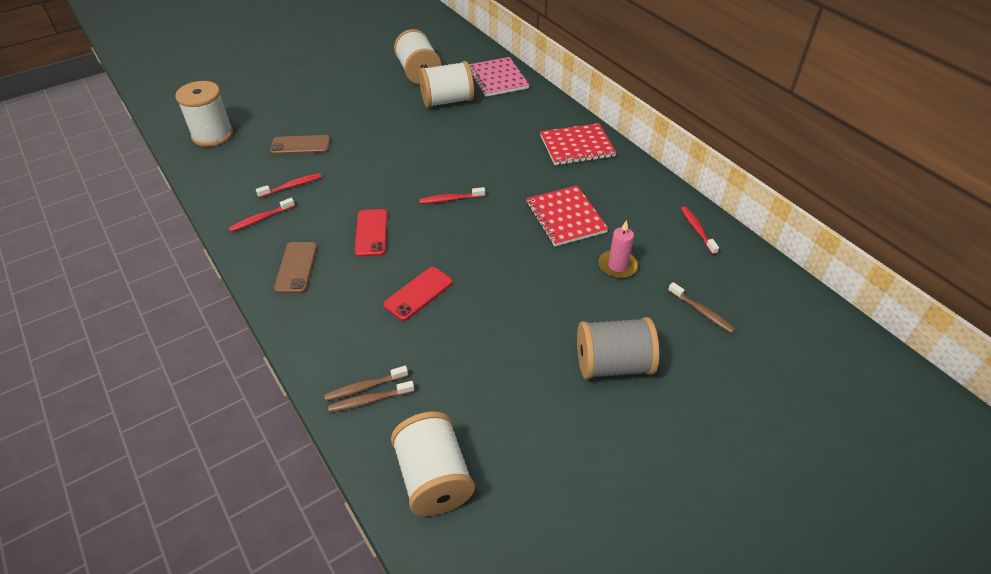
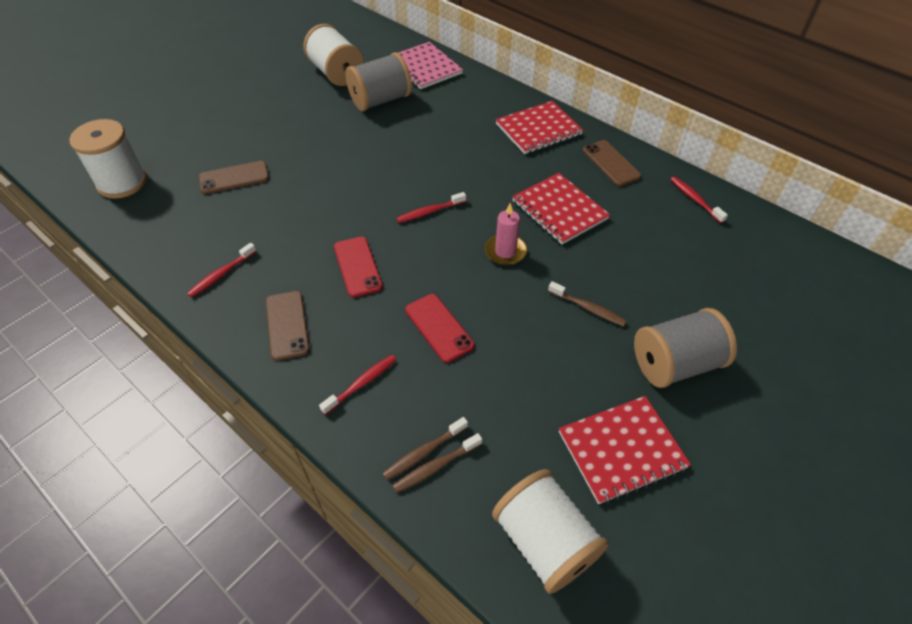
camera: 15 degrees left, 5 degrees up
(292, 186) = (243, 228): red toothbrush -> red toothbrush (362, 383)
(418, 293) = (439, 327): red phone -> red phone turned 60 degrees counterclockwise
(447, 101) = (380, 100): white spool -> grey spool
(532, 423) = (622, 450): none -> red notebook
(617, 266) = (634, 253): pink candle -> pink candle (505, 251)
(631, 186) = (611, 163): none -> brown phone
(702, 312) = (737, 287): brown toothbrush -> brown toothbrush (588, 308)

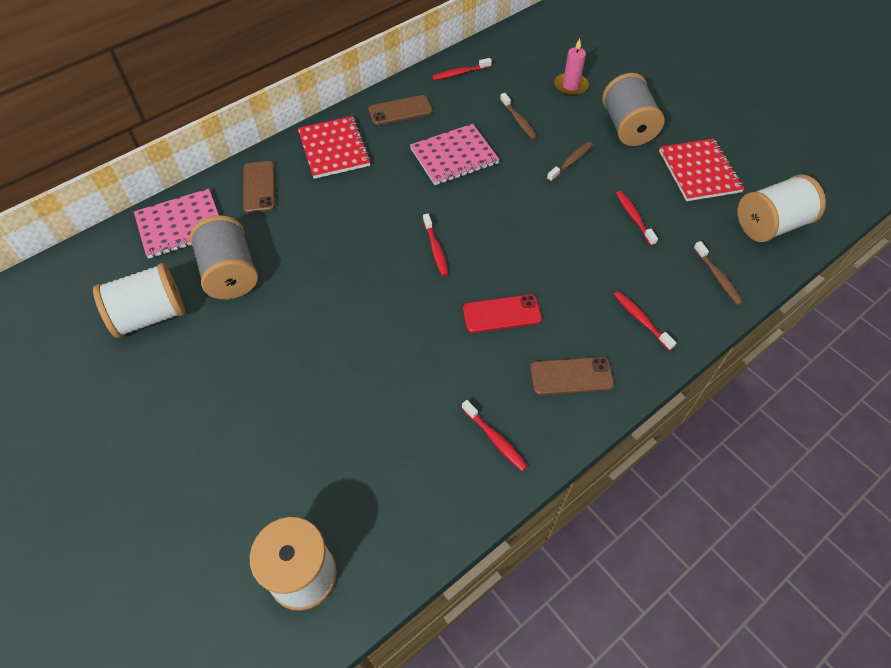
camera: 80 degrees left, 5 degrees up
(234, 178) = (332, 432): brown phone -> brown phone (259, 187)
(423, 452) = (706, 283): brown toothbrush -> brown toothbrush (518, 121)
(439, 327) = (583, 259): red phone -> none
(505, 251) = (500, 201): pink candle -> pink candle (570, 86)
(514, 374) = (634, 217): none -> red toothbrush
(559, 210) = (454, 156): red notebook -> pink notebook

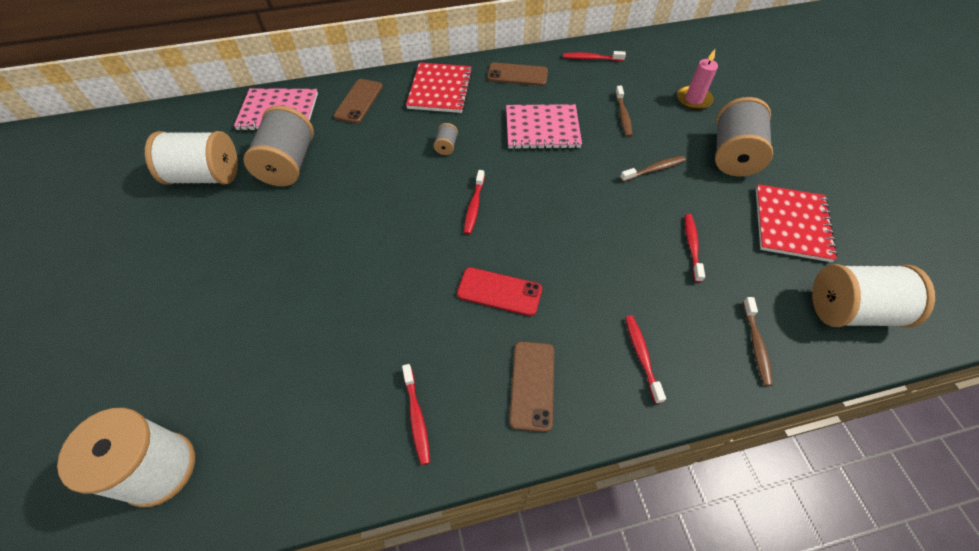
camera: 25 degrees right, 0 degrees up
(375, 203) = (446, 146): none -> grey spool
(571, 376) = (532, 385): brown phone -> brown phone turned 75 degrees clockwise

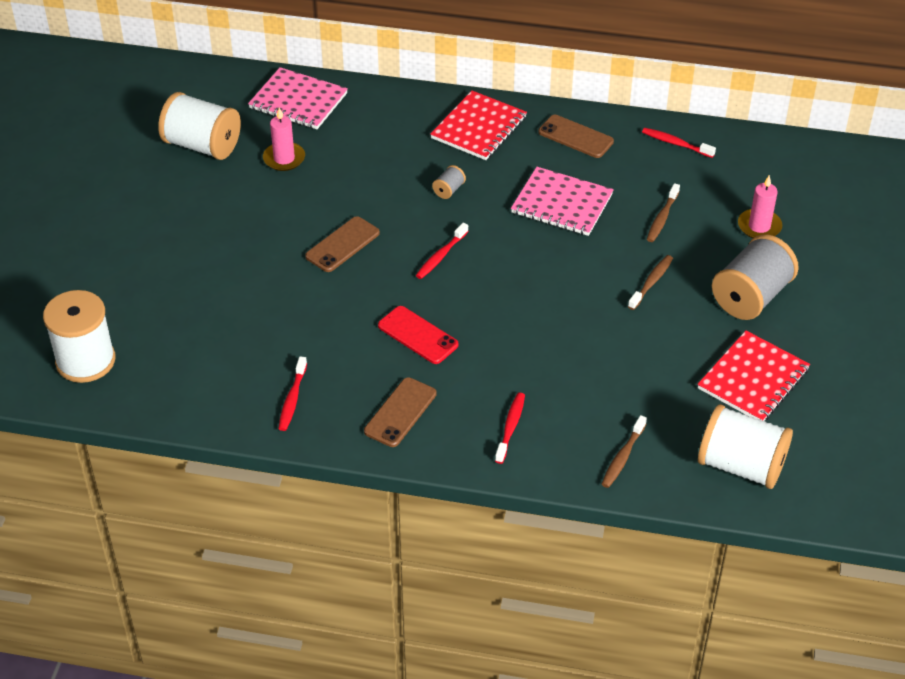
camera: 25 degrees right, 10 degrees down
(288, 164) = (284, 158): grey spool -> pink candle
(359, 101) = (385, 115): brown phone -> brown phone (342, 245)
(654, 169) = (651, 282): brown toothbrush -> brown toothbrush turned 60 degrees counterclockwise
(692, 246) = (631, 362): red toothbrush -> none

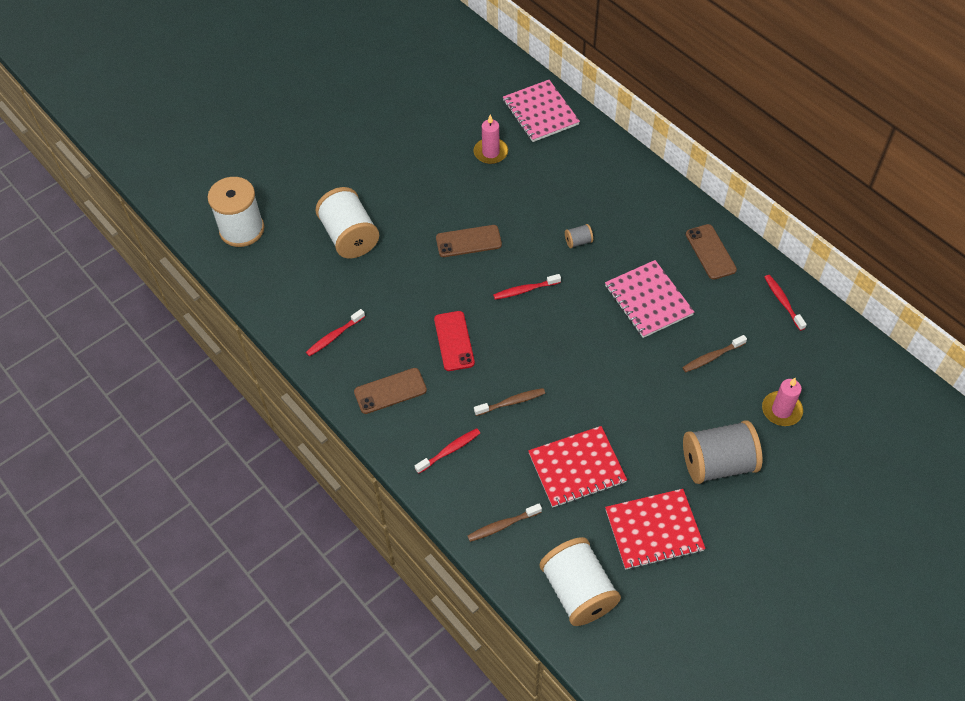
camera: 40 degrees right, 10 degrees up
(202, 145) = (448, 112): white spool -> white spool (349, 236)
(479, 128) = (646, 204): red notebook -> red notebook (577, 468)
(651, 282) = (653, 404): brown toothbrush -> brown toothbrush (511, 402)

